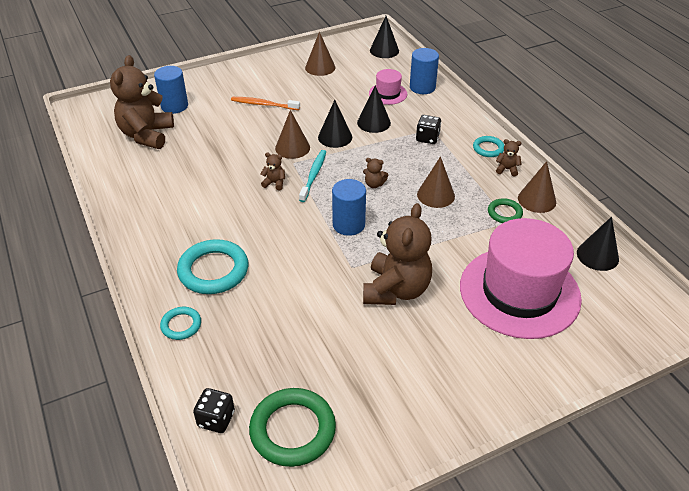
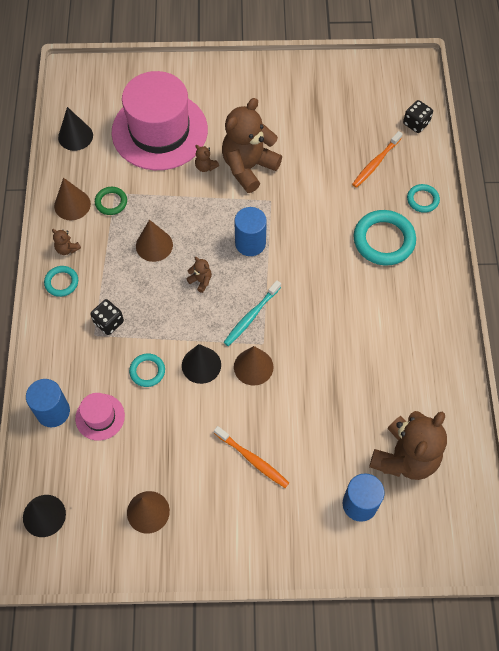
camera: 155 degrees left, 20 degrees up
(252, 346) = (375, 163): none -> orange toothbrush
(274, 183) = (293, 321): brown teddy bear -> brown teddy bear (205, 167)
(293, 430) = (370, 100): green ring -> none
(374, 122) = (147, 371): black cone -> turquoise ring

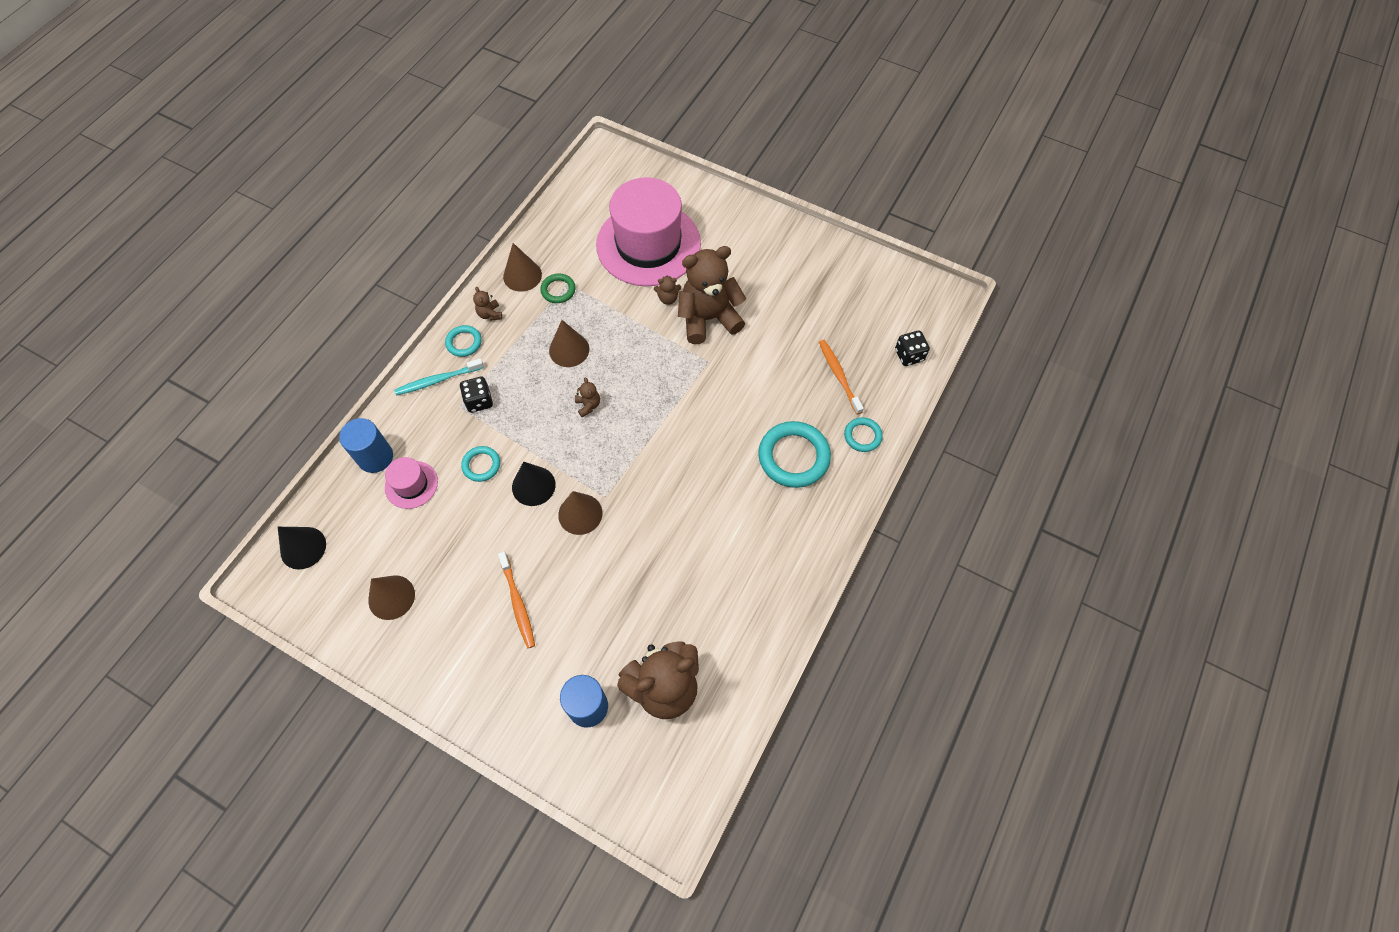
camera: 30 degrees right, 0 degrees up
(75, 136) = (569, 213): black cone -> none
(205, 167) = (668, 298): brown teddy bear -> brown teddy bear turned 75 degrees counterclockwise
(250, 243) = (659, 393): blue cylinder -> none
(251, 317) = (611, 464): turquoise toothbrush -> turquoise toothbrush (437, 380)
(375, 163) = (838, 375): orange toothbrush -> orange toothbrush turned 90 degrees clockwise

